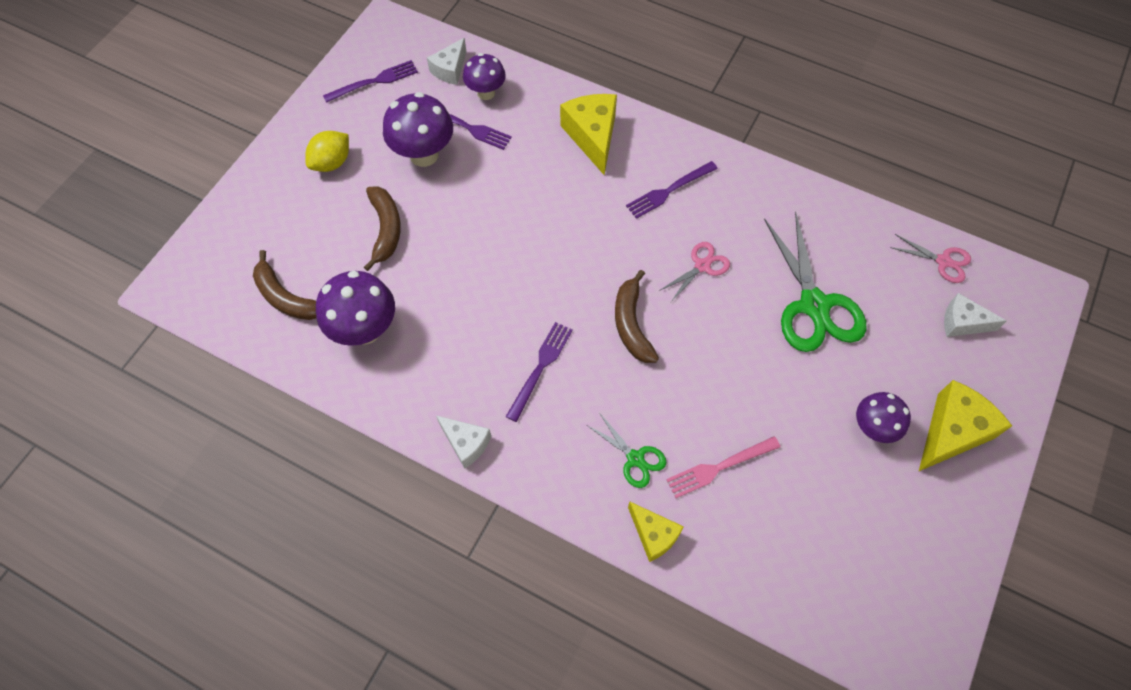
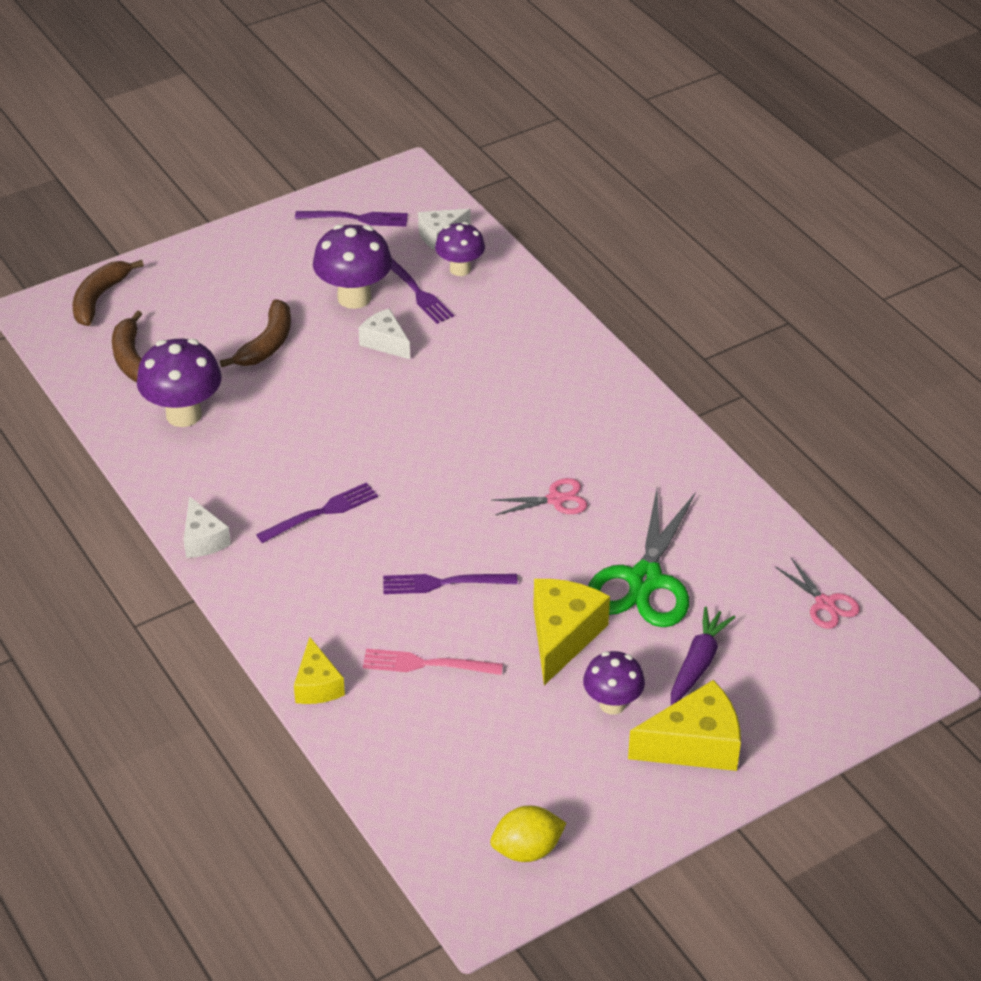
camera: 30 degrees right, 20 degrees down
(332, 162) = (261, 270): yellow lemon -> yellow lemon (527, 850)
(592, 136) = (538, 347): yellow cheese -> yellow cheese (563, 636)
(631, 324) = (440, 516): brown banana -> brown banana (99, 298)
(635, 458) = (351, 621): green scissors -> none
(668, 191) = (576, 424): purple fork -> purple fork (443, 583)
(901, 358) = (698, 663): none -> purple carrot
(962, 323) = (795, 663): white cheese -> white cheese (385, 342)

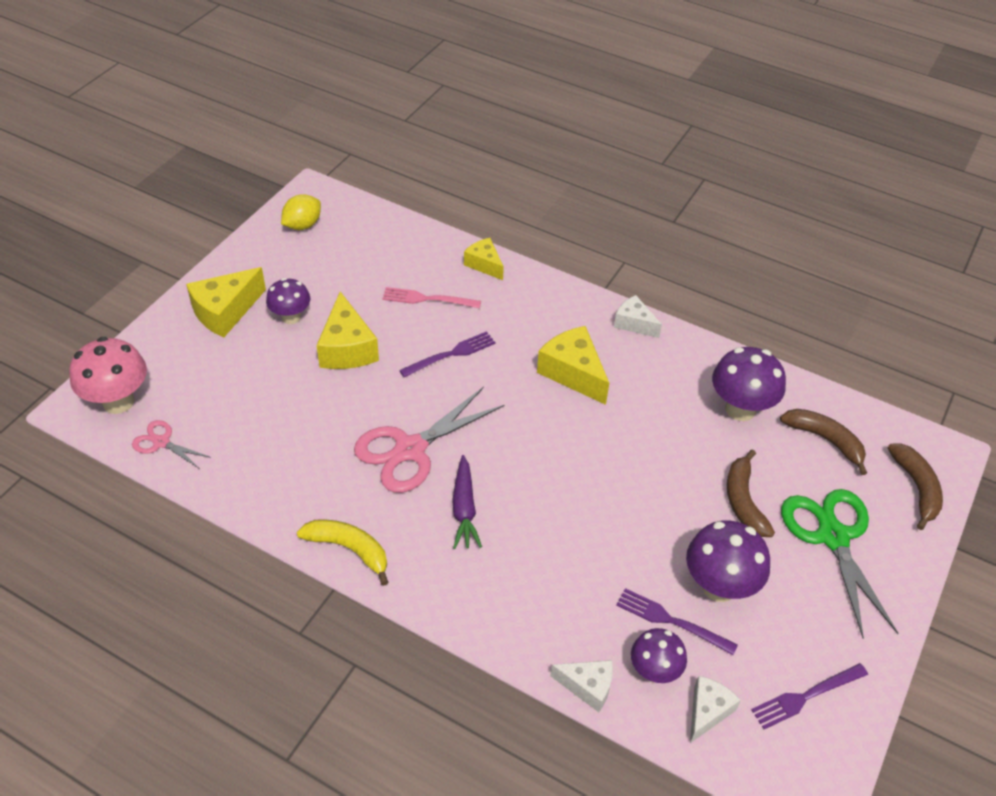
camera: 150 degrees right, 5 degrees up
(322, 512) = (573, 373): purple fork -> yellow cheese
(385, 342) = (651, 546): white cheese -> white cheese (587, 687)
(425, 664) = (427, 299): pink fork -> pink fork turned 150 degrees counterclockwise
(555, 499) = (410, 450): pink scissors -> pink scissors, size x1.98
(645, 580) = (308, 409): green scissors -> green scissors (832, 537)
(667, 436) = (349, 549): none -> yellow banana
(698, 663) = (243, 364): purple carrot -> purple carrot (464, 509)
(864, 670) = (118, 401): none -> pink mushroom

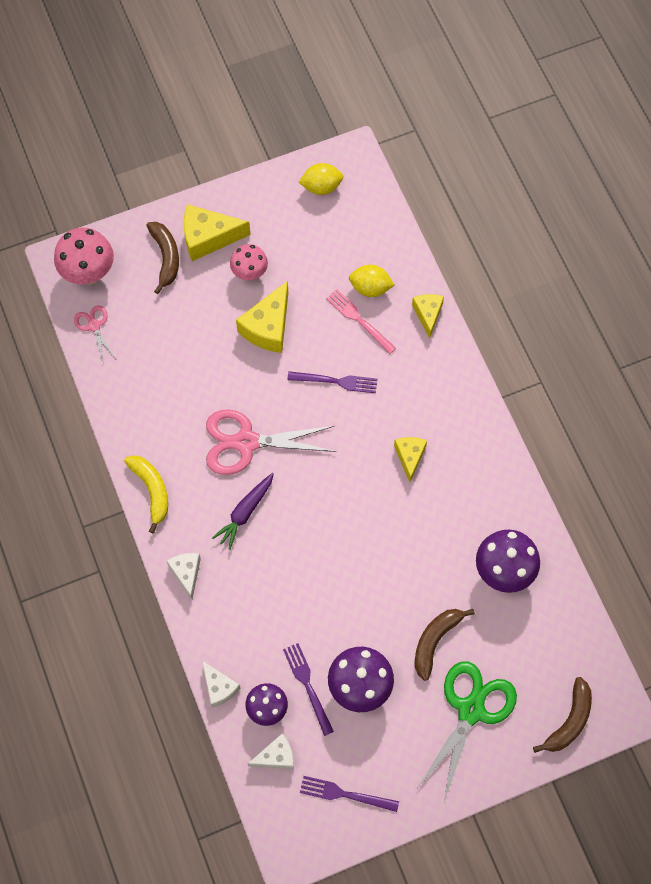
camera: 40 degrees right, 20 degrees up
(291, 317) = (249, 273): purple mushroom -> pink mushroom
(415, 272) = (370, 288): none -> yellow lemon
(573, 373) = (410, 457): yellow cheese -> yellow cheese, size x0.62
(634, 323) = (494, 445): white cheese -> white cheese (186, 573)
(825, 440) = (541, 638): brown banana -> brown banana (166, 257)

